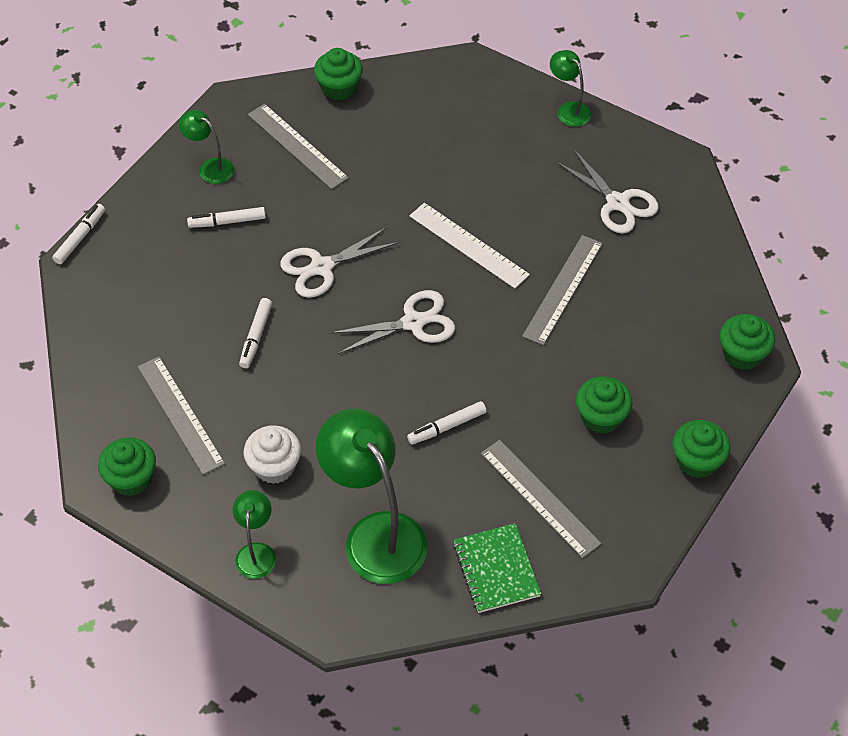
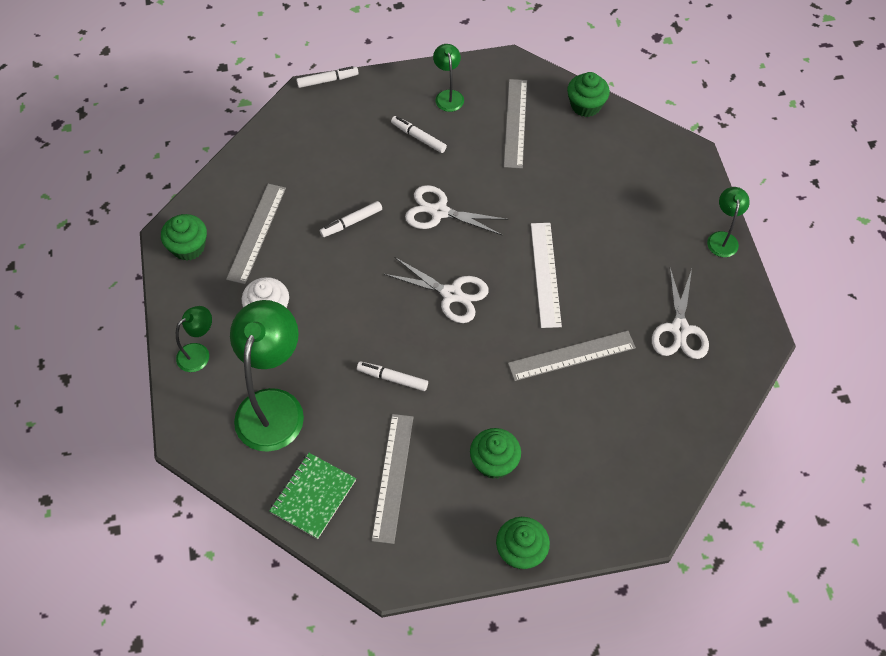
camera: 45 degrees right, 5 degrees up
(743, 354) = (641, 509): green cupcake -> none

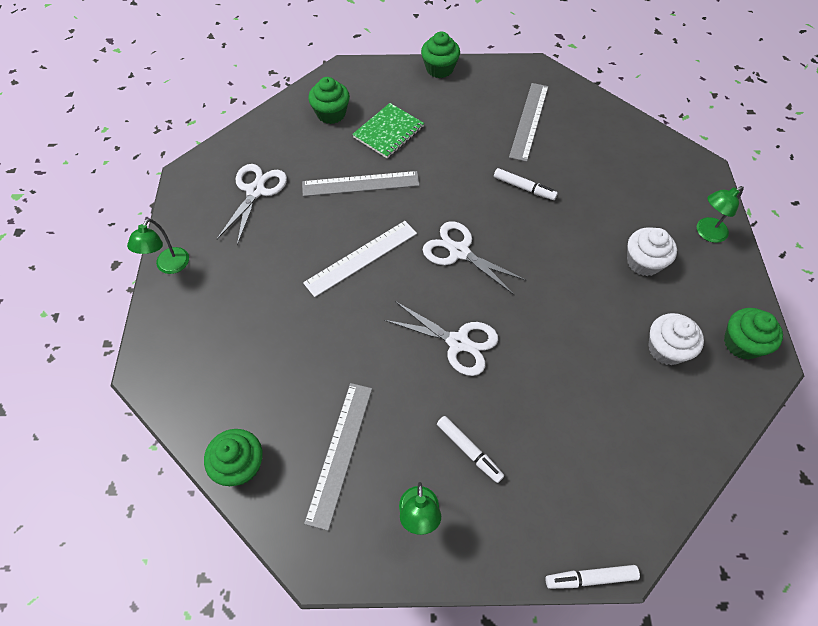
camera: 170 degrees left, 0 degrees up
(257, 233) = (666, 349): grey ruler -> white cupcake
(273, 406) = (630, 181): green lamp -> none
(313, 496) = (592, 117): green notebook -> green notebook (388, 132)
(351, 222) = (558, 345): white marker -> none
(494, 462) = (447, 120): green cupcake -> green cupcake (331, 113)
(545, 274) = (361, 257): white ruler -> white ruler turned 45 degrees clockwise

